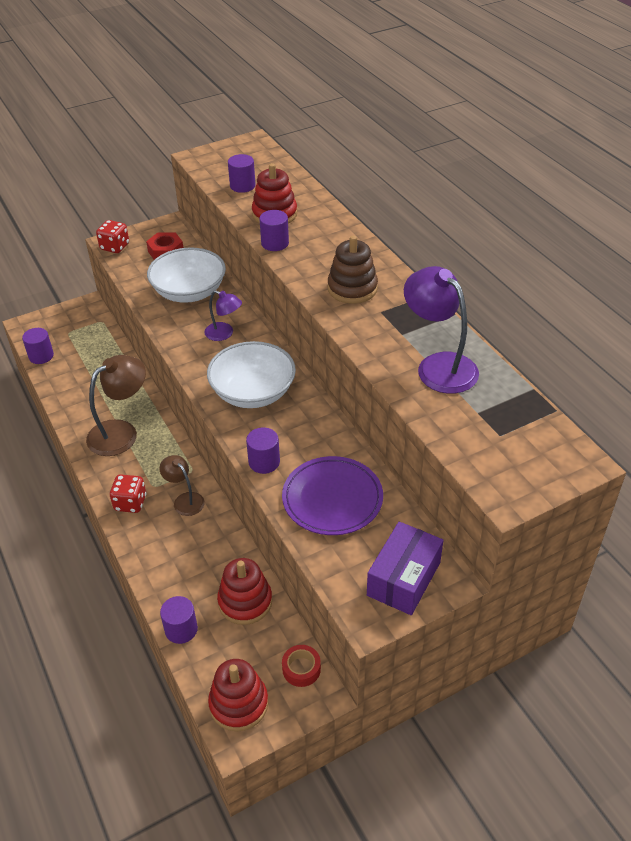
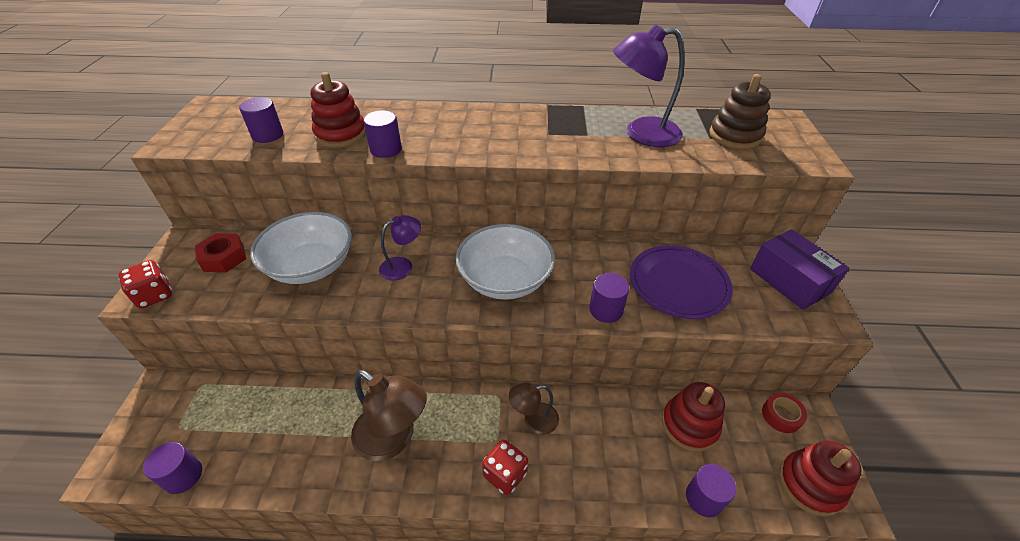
camera: 60 degrees left, 0 degrees up
(121, 432) = (393, 439): brown lamp -> brown lamp turned 135 degrees clockwise
(352, 288) = (502, 135): brown stacking toy -> brown stacking toy (735, 136)

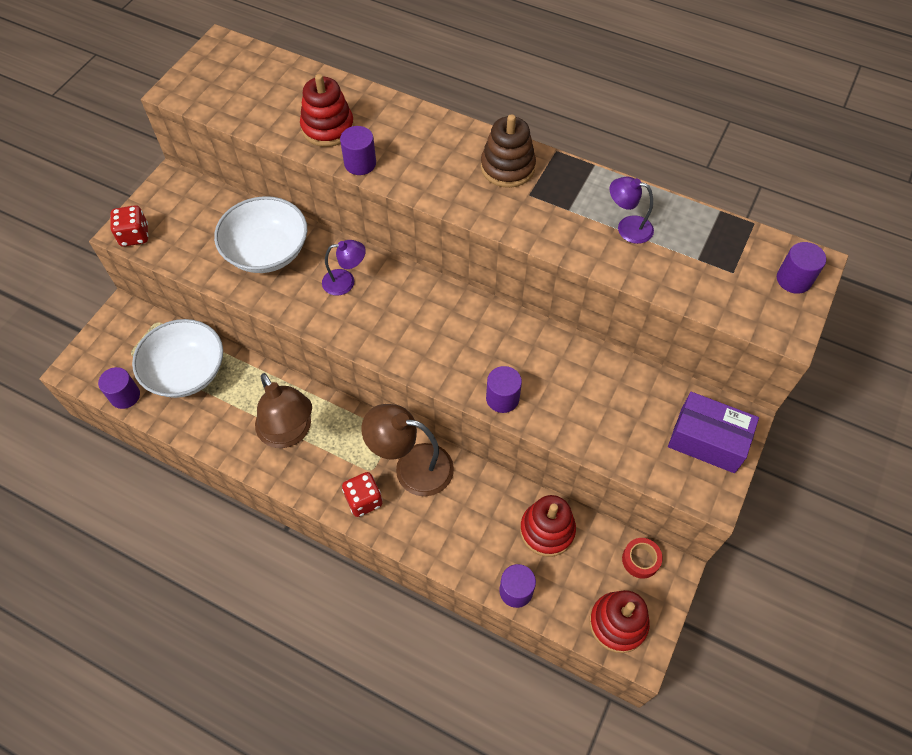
camera: 25 degrees right, 15 degrees up
(224, 258) = (197, 215): red nut -> none
(267, 135) = (262, 107): purple cylinder -> purple cylinder (793, 279)
(505, 279) = (429, 331): white bowl -> white bowl (186, 372)
(534, 420) = (412, 467): brown lamp -> brown lamp, size x1.75
(641, 133) = (627, 227): purple lamp -> purple lamp, size x0.57
(678, 284) = (590, 400): purple plate -> none
(735, 136) = (728, 266): brown stacking toy -> brown stacking toy (507, 167)
(789, 280) = (707, 440): purple box -> purple box turned 60 degrees counterclockwise

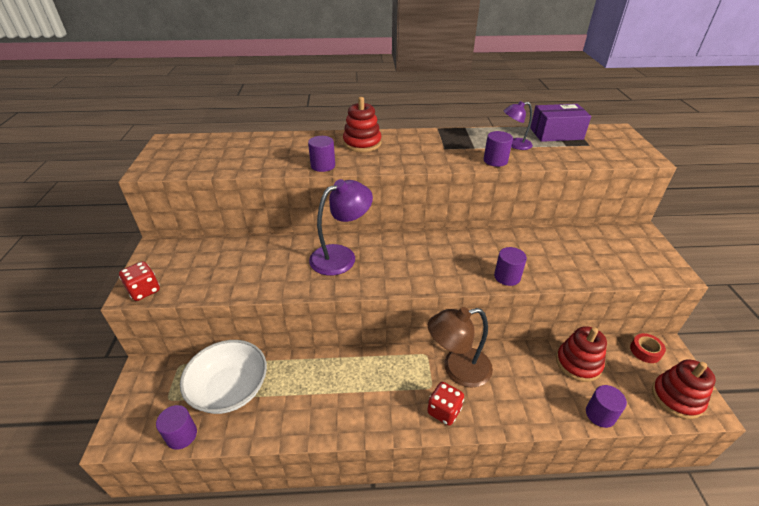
camera: 30 degrees left, 20 degrees down
(267, 251) = (267, 260): white bowl -> none
(289, 433) = (349, 392): brown lamp -> none
(328, 128) = (283, 156): red stacking toy -> red stacking toy (362, 143)
(345, 282) = (341, 256): purple lamp -> purple lamp, size x1.75
(507, 167) = (418, 141): brown stacking toy -> none
(707, 440) = (638, 247): purple box -> purple box (556, 134)
(793, 279) = (620, 138): purple cylinder -> purple cylinder (495, 161)

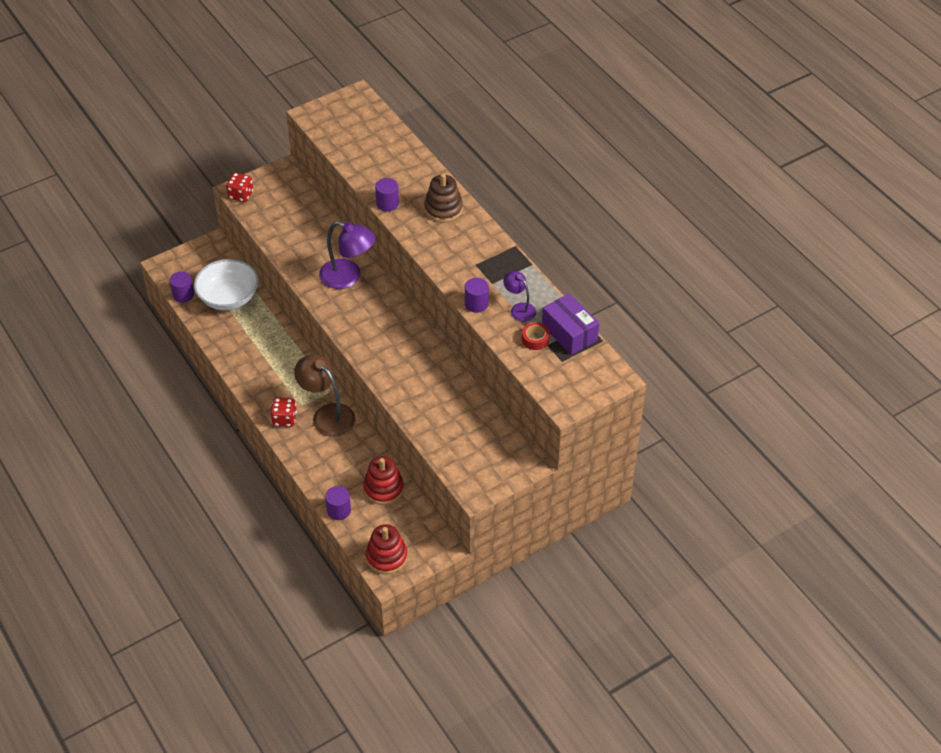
camera: 60 degrees right, 10 degrees up
(362, 143) = (443, 209): red stacking toy -> brown stacking toy
(507, 277) = (392, 384): purple cylinder -> none
(645, 351) = (429, 532): red tape -> red tape (535, 339)

